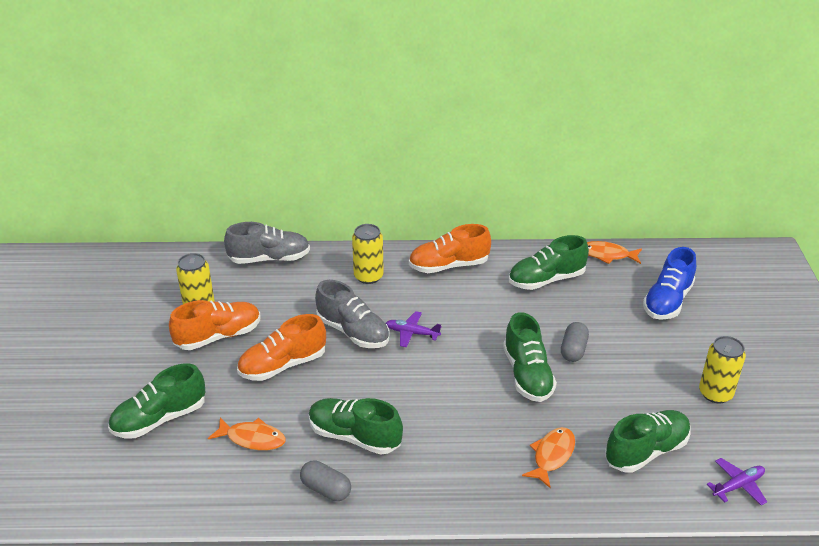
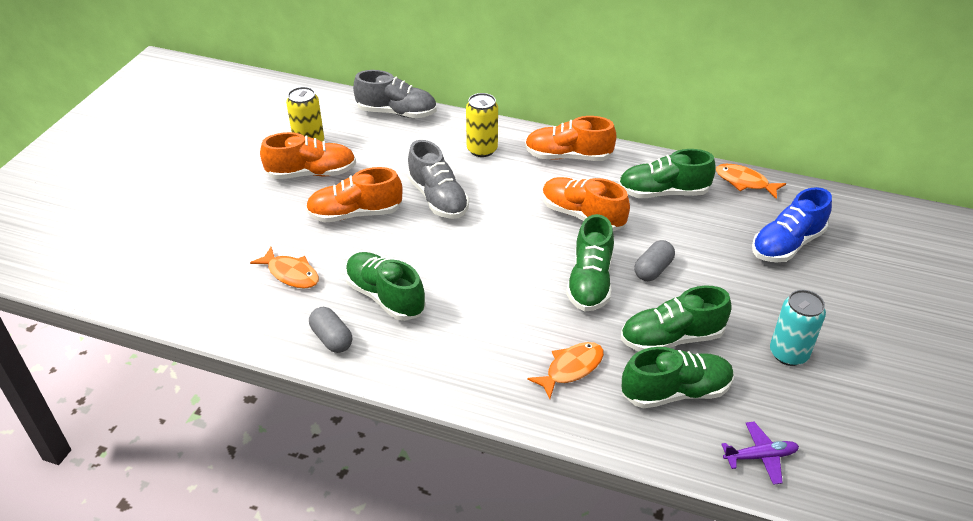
camera: 20 degrees right, 5 degrees up
(160, 419) = (220, 235): green shoe -> green shoe (671, 338)
(412, 333) = (494, 213): purple plane -> none
(489, 317) = (582, 216): none -> orange shoe
(715, 393) = (788, 353): yellow can -> turquoise can

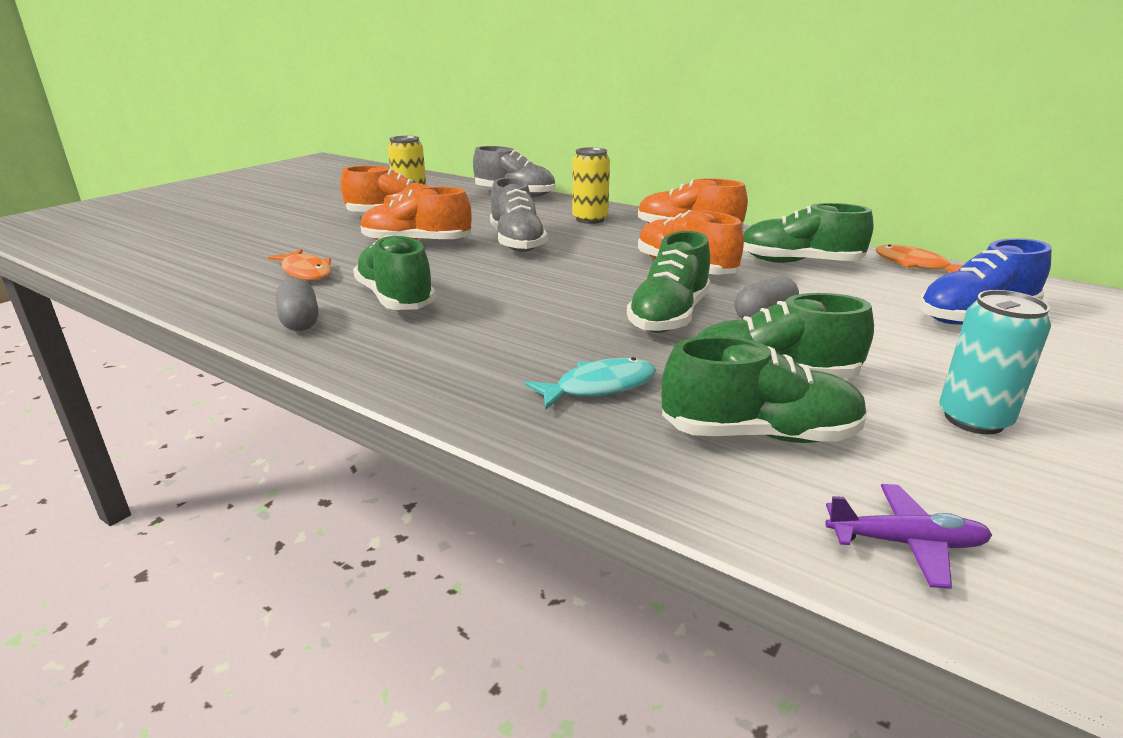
camera: 15 degrees right, 15 degrees down
(571, 368) = (599, 387): orange fish -> turquoise fish

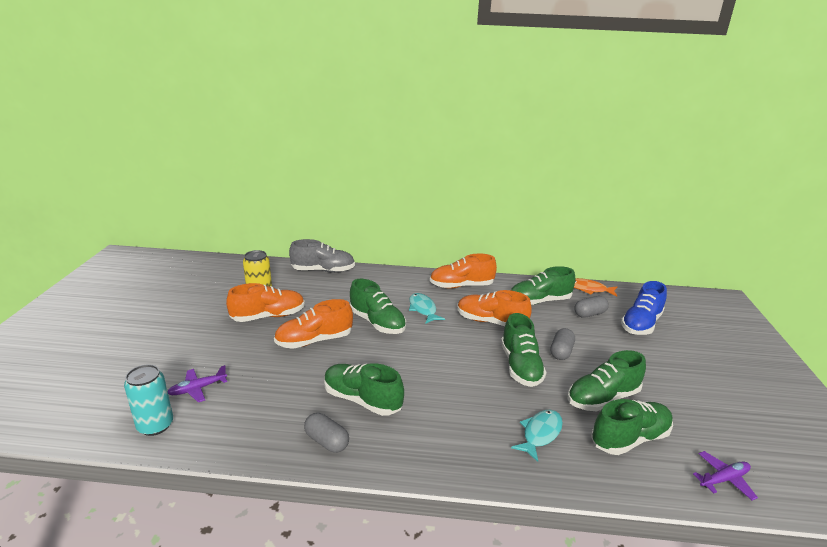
camera: 30 degrees left, 0 degrees up
(238, 254) = (197, 389): none -> purple plane
(306, 272) = (273, 393): orange fish -> none
(517, 242) = (377, 323): grey shoe -> green shoe
(590, 219) = (397, 287): yellow can -> none
(598, 241) = (423, 309): none -> turquoise fish
(878, 289) = (589, 314): none -> grey capsule
(973, 419) = (691, 396): turquoise can -> turquoise can (155, 425)

